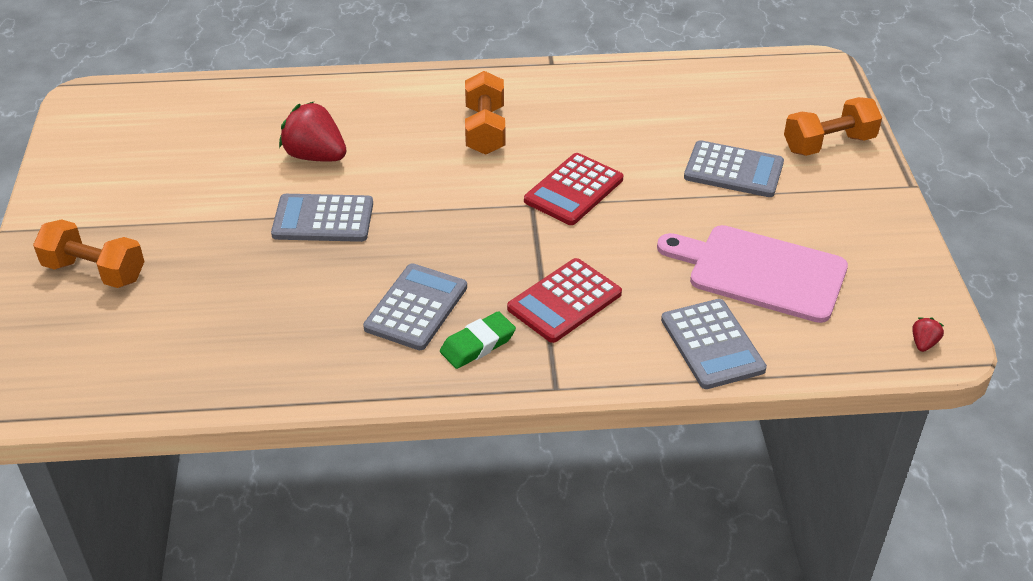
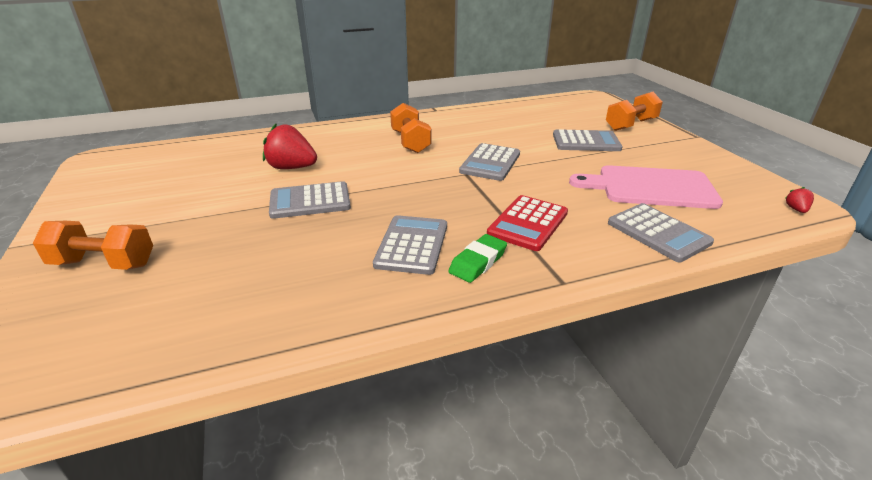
camera: 15 degrees left, 10 degrees down
(573, 190) = (490, 163): red calculator -> grey calculator

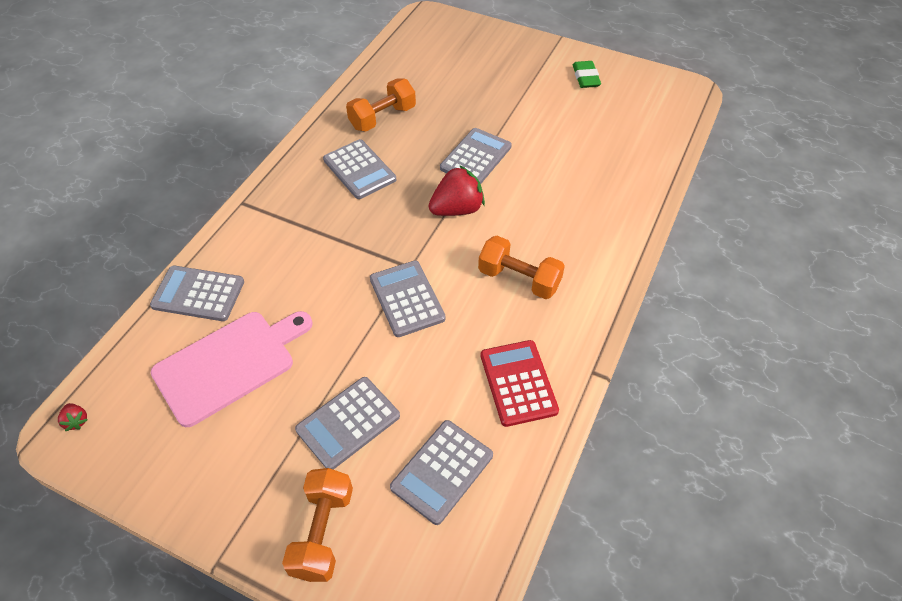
camera: 135 degrees right, 20 degrees up
(103, 264) = (498, 59): orange dumbbell -> orange dumbbell (382, 118)
(292, 168) = (549, 175): red strawberry -> red strawberry (457, 209)
(478, 262) = (305, 184): green eraser -> green eraser (585, 77)
(528, 223) = (303, 239): red calculator -> red calculator (518, 383)
(551, 117) = (442, 471): none -> grey calculator

